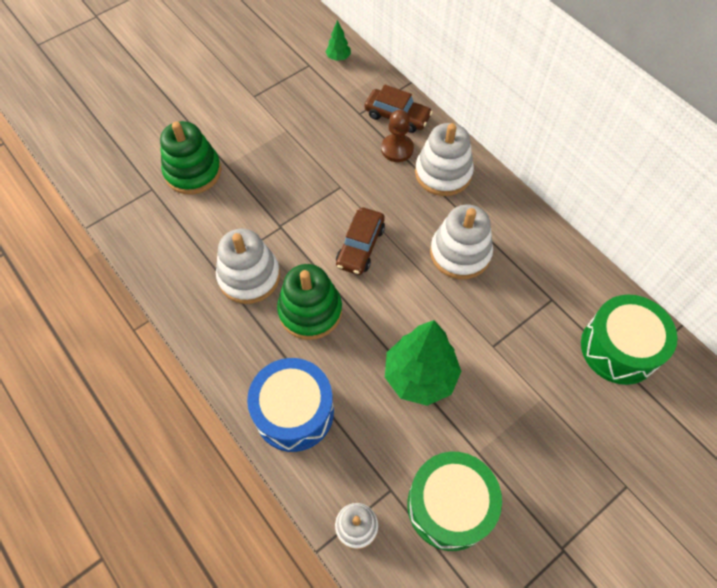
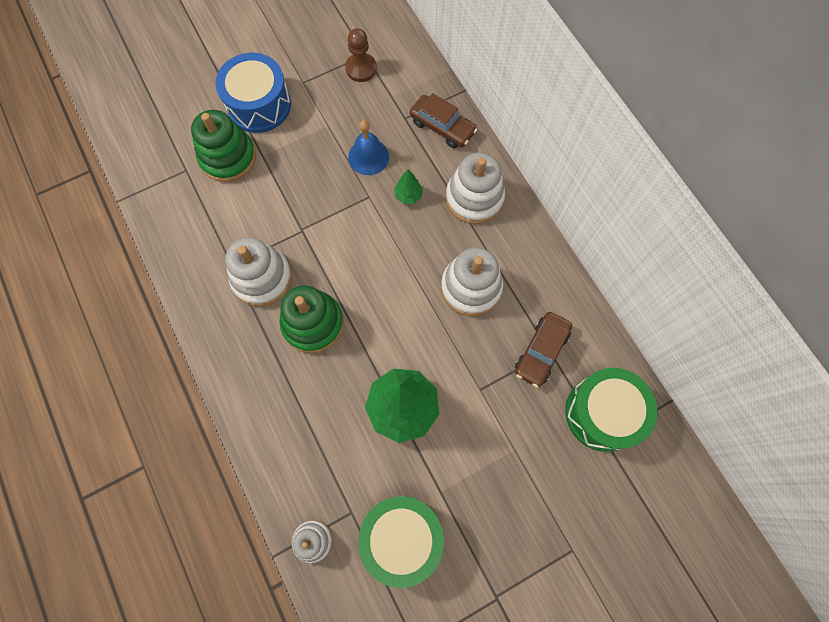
camera: 10 degrees right, 10 degrees up
(294, 412) = (278, 421): blue drum -> blue drum (259, 105)
(332, 151) = (368, 157): none -> blue bell
(338, 58) = (397, 50): green tree -> green tree (408, 195)
(360, 246) = (375, 264): brown car -> brown car (541, 351)
(397, 149) = (434, 164): brown pawn -> brown pawn (361, 68)

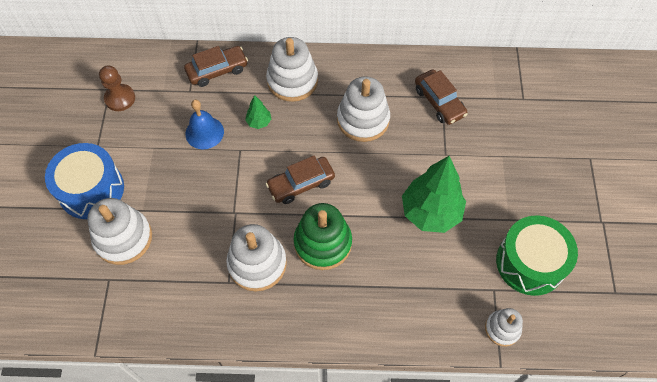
camera: 60 degrees left, 10 degrees down
(228, 157) = (123, 238): green stacking toy -> white stacking toy
(364, 270) = (301, 184): none -> brown car
(602, 413) = (504, 90): green drum -> none

